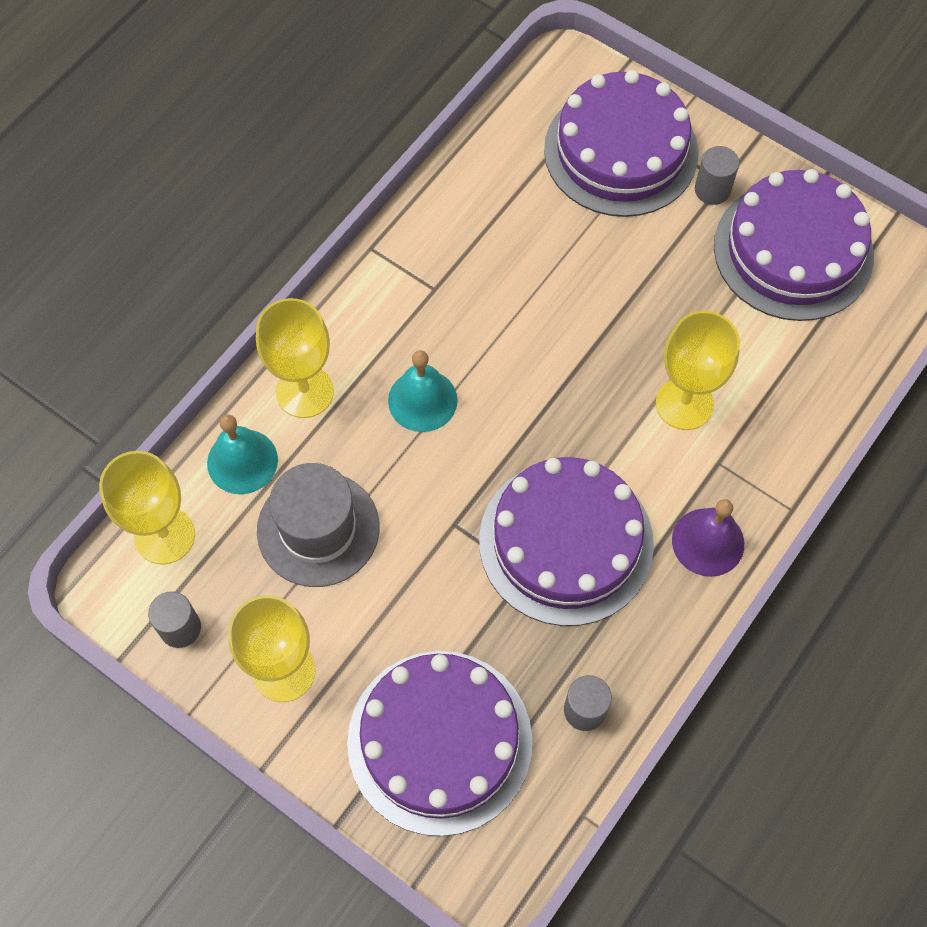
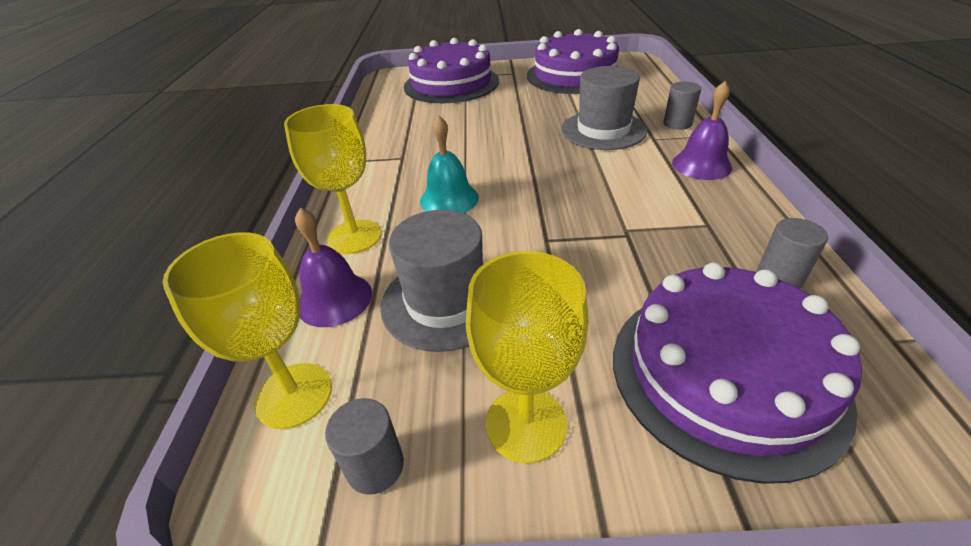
camera: 35 degrees left, 25 degrees down
(242, 461) = (334, 299): turquoise bell -> purple bell
(566, 542) = (628, 207): purple cake -> none
(684, 403) = (603, 130): yellow goblet -> grey hat
(712, 190) = (511, 76): grey cylinder -> grey cylinder (677, 124)

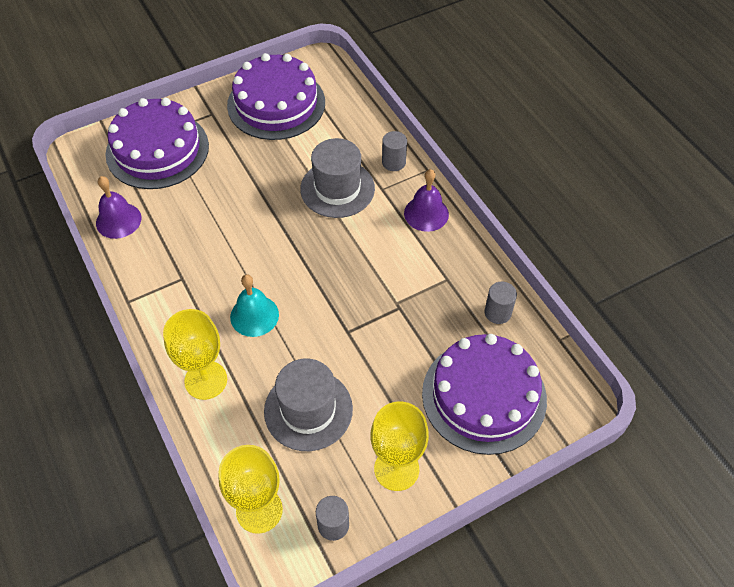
camera: 30 degrees left, 15 degrees up
(334, 299) = (233, 438): purple bell -> purple bell (118, 220)

